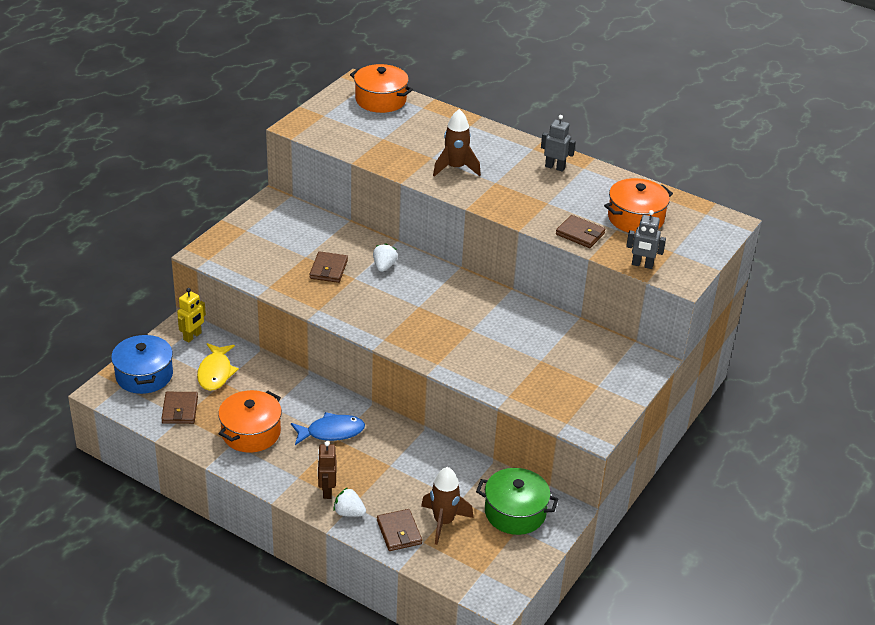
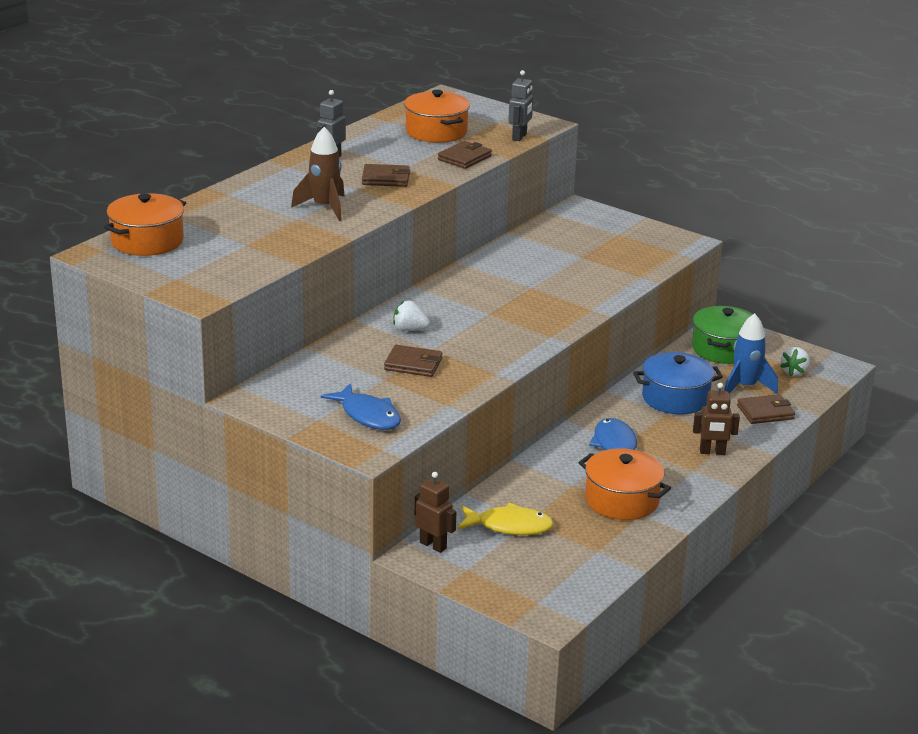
camera: 85 degrees left, 10 degrees down
(144, 375) = (515, 583): blue pot -> blue pot (675, 398)
(180, 410) = (584, 553): brown wallet -> brown wallet (385, 179)
(192, 336) = (433, 545): yellow robot -> brown robot
(252, 251) = (368, 415): none -> blue fish
(349, 512) = (743, 440): white strawberry -> white strawberry (794, 372)
(443, 522) = (745, 387): brown rocket -> blue rocket

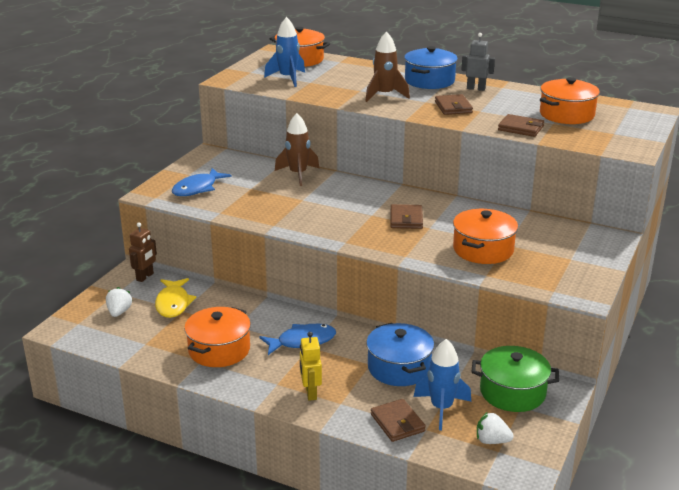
camera: 80 degrees right, 0 degrees up
(222, 256) = (288, 78): none -> blue rocket
(289, 177) = (429, 81): none -> blue pot
(357, 344) = (298, 174): none -> brown rocket
(409, 329) = (329, 189): white strawberry -> white strawberry (119, 312)
(413, 364) = (275, 195): brown wallet -> brown wallet (406, 219)
(519, 137) = (590, 144): grey robot -> none
(589, 269) = (483, 249): none -> orange pot
(712, 452) = (310, 393): brown robot -> yellow robot

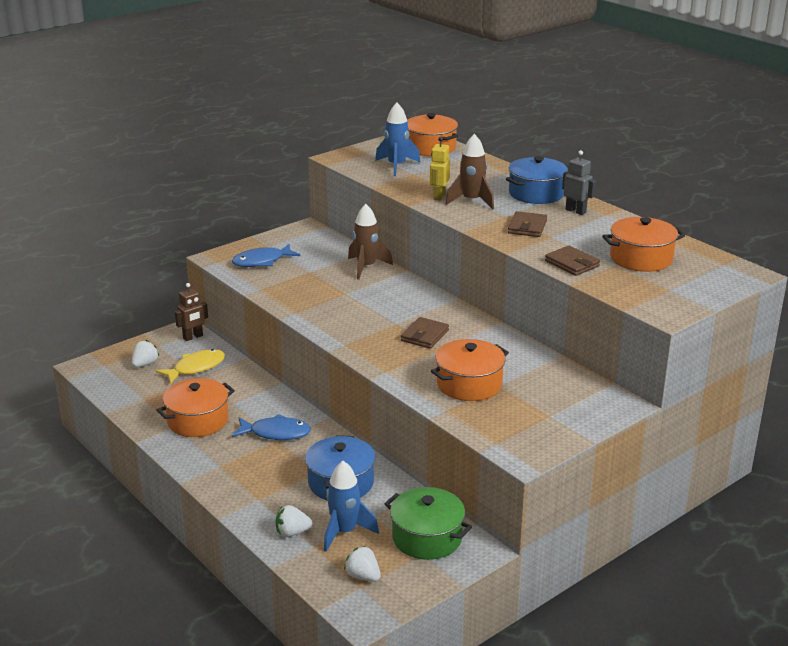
camera: 25 degrees right, 0 degrees up
(173, 303) = (196, 368): yellow fish -> yellow fish turned 150 degrees counterclockwise
(310, 393) = (241, 482): yellow robot -> yellow robot (439, 196)
(397, 423) = (292, 532): brown wallet -> white strawberry

